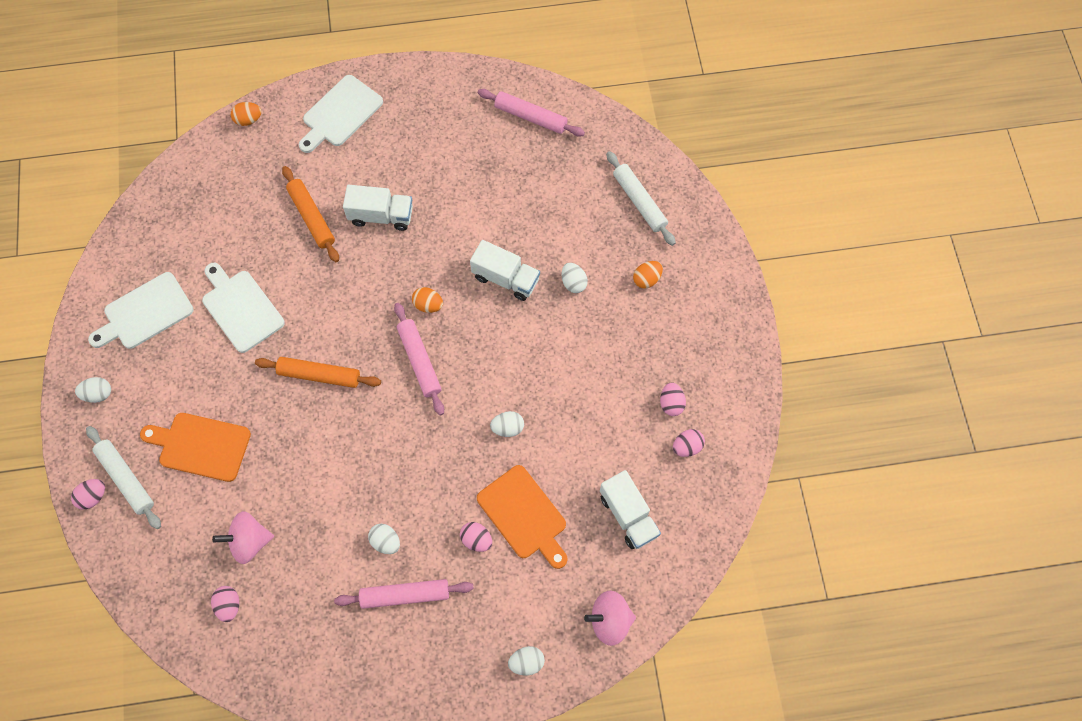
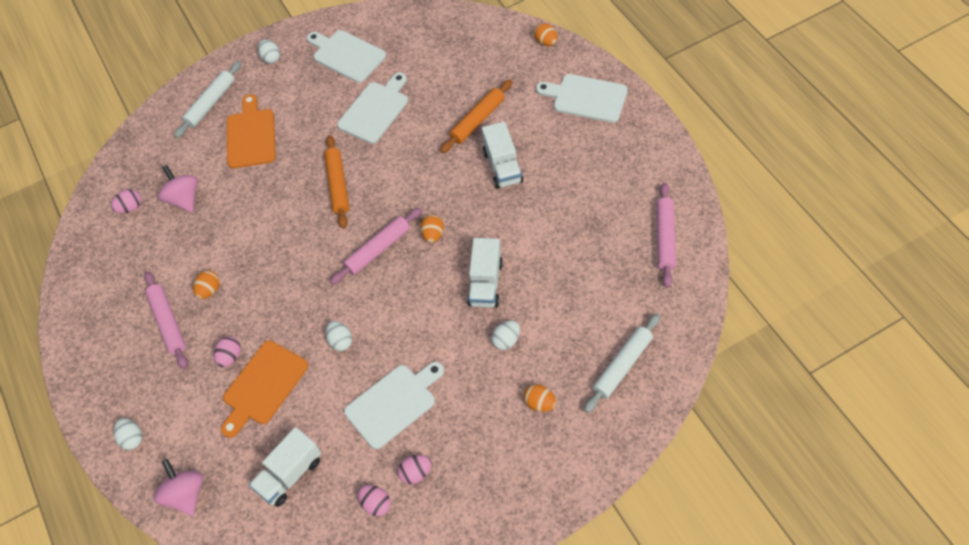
camera: 75 degrees right, 10 degrees down
(93, 497) = (191, 91): pink egg -> none
(386, 541) = (209, 290): white egg -> orange egg
(595, 400) = (394, 403): none -> white cutting board

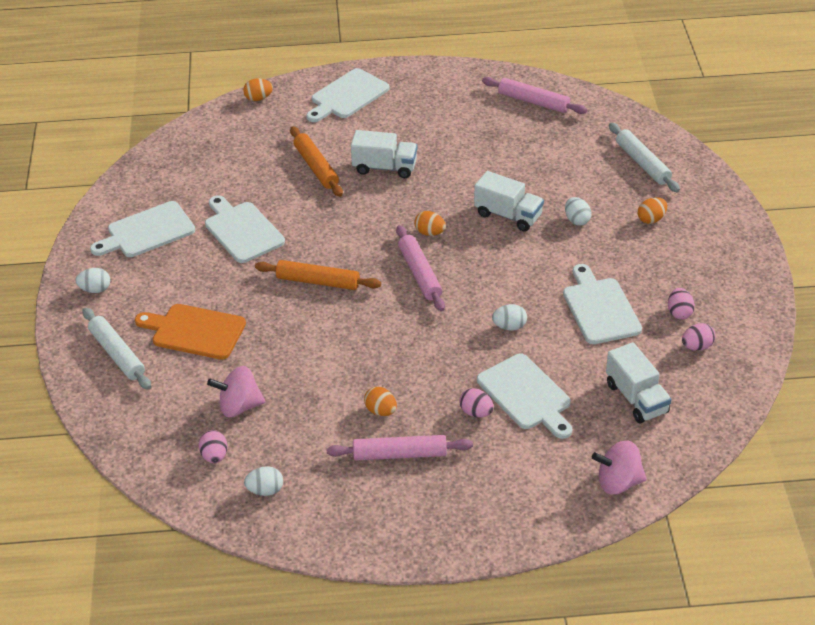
camera: 70 degrees left, 15 degrees down
(132, 438) = (528, 513): white egg -> white egg (265, 490)
(263, 386) = (526, 395): orange cutting board -> white cutting board

